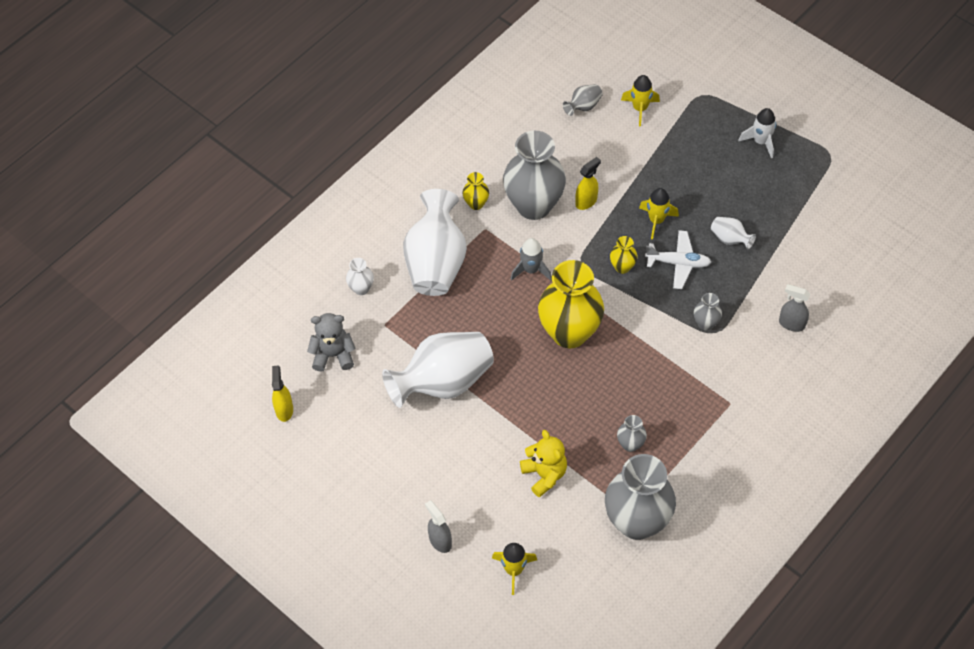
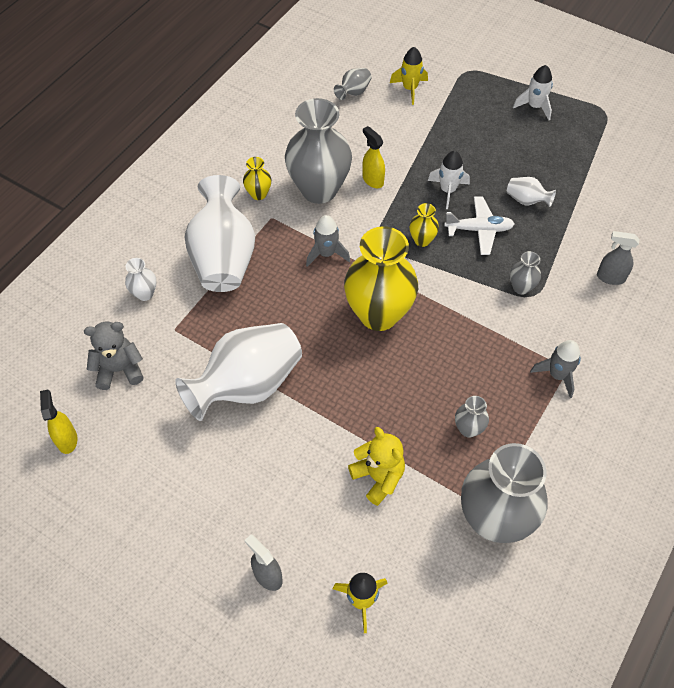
camera: 10 degrees left, 0 degrees up
(586, 201) = (372, 180): yellow spray bottle -> yellow spray bottle turned 75 degrees counterclockwise
(656, 220) = (448, 190): yellow rocket -> white rocket
(720, 407) = (557, 375): none -> grey rocket

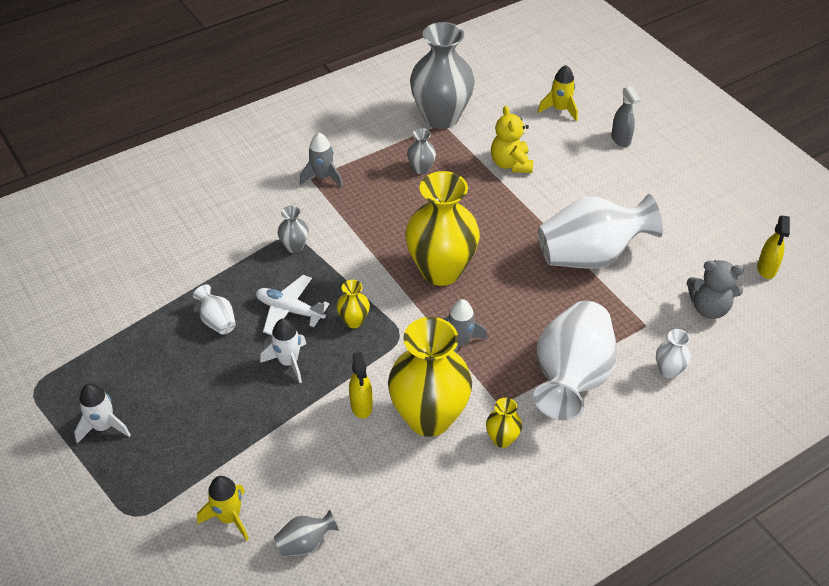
camera: 155 degrees left, 10 degrees down
(319, 190) = (429, 418): grey vase -> yellow vase
(610, 277) = (209, 227): grey spray bottle -> none

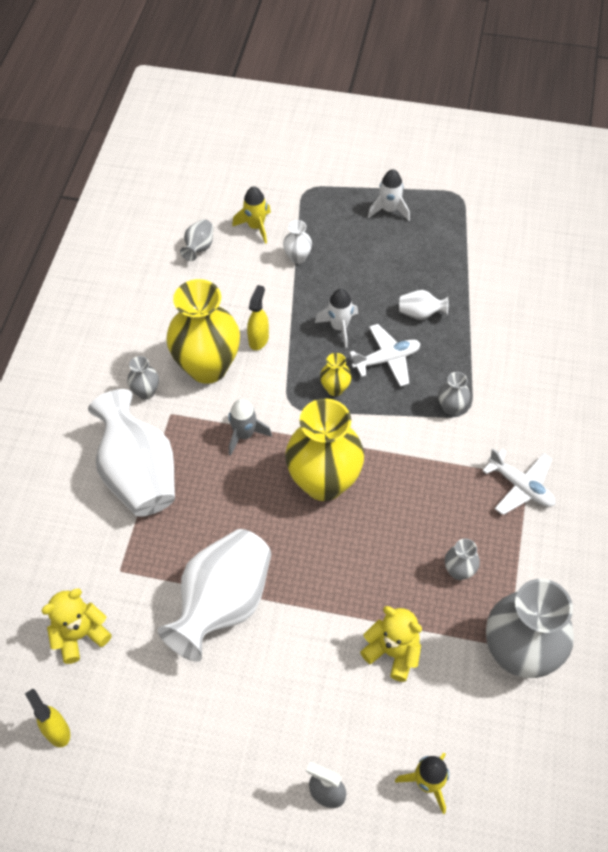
camera: 135 degrees right, 10 degrees up
(322, 177) = (520, 486): grey rocket -> white plane
(361, 406) = (258, 339): yellow spray bottle -> yellow spray bottle turned 75 degrees clockwise
(502, 439) = (146, 392): yellow vase -> grey vase
(668, 370) = (71, 542): white vase -> white vase (297, 257)
(709, 308) = (80, 635): grey teddy bear -> yellow teddy bear

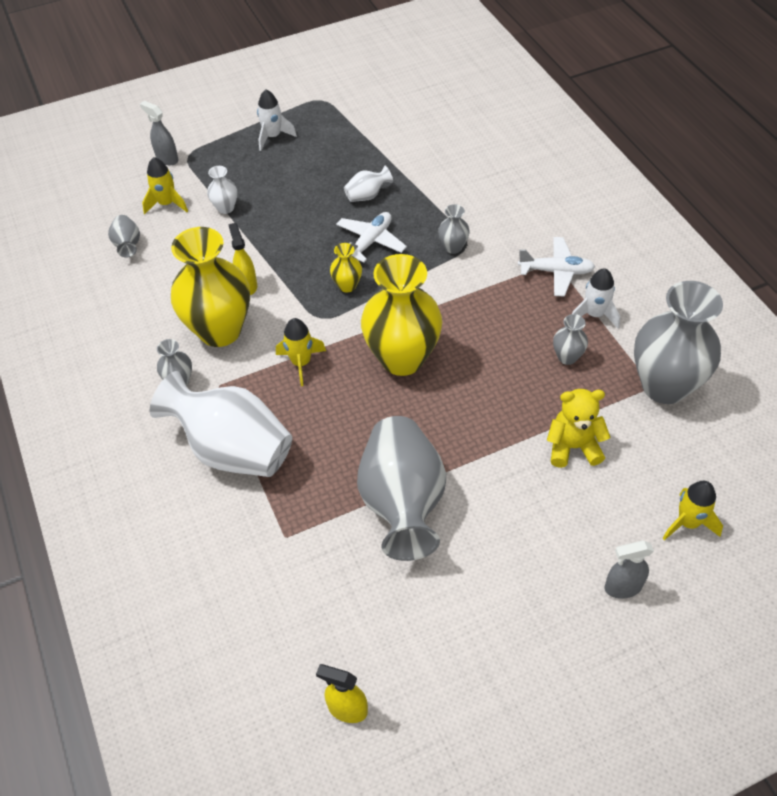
camera: 35 degrees left, 5 degrees down
(80, 635) = (296, 614): yellow teddy bear -> none
(222, 604) = (402, 503): white vase -> grey vase
(244, 435) = (301, 363): grey rocket -> yellow rocket
(288, 183) = (167, 159): none -> grey spray bottle
(339, 327) = (309, 240): white rocket -> white rocket (594, 314)

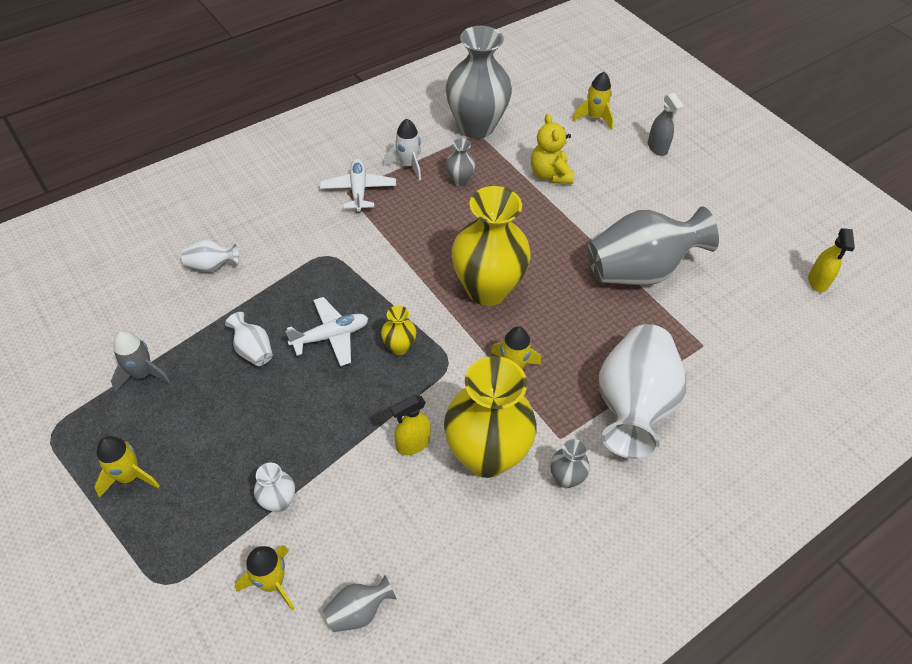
camera: 105 degrees left, 0 degrees up
(167, 159) = (170, 614): grey spray bottle -> none
(273, 137) = (129, 476): white rocket -> yellow rocket
(359, 138) = (142, 374): none -> grey rocket
(370, 242) = (330, 336): white plane -> white plane turned 135 degrees clockwise
(453, 247) = (333, 266): grey vase -> none
(465, 171) = (212, 266): none -> white vase

